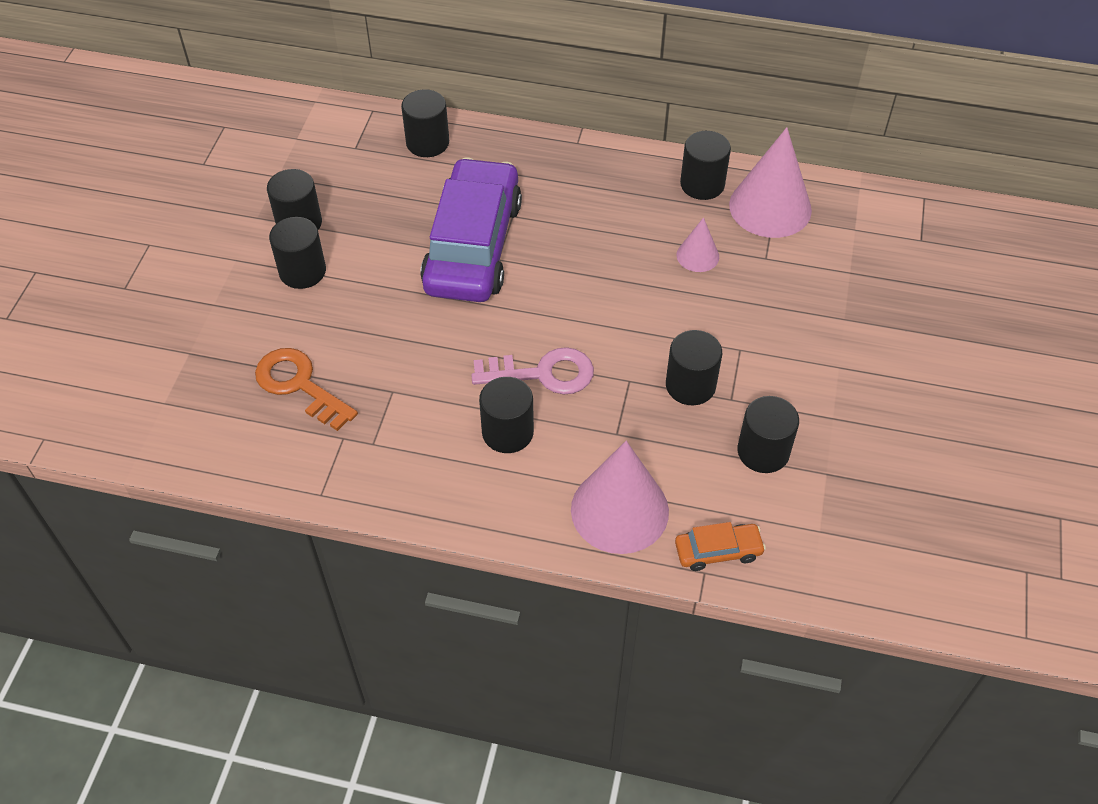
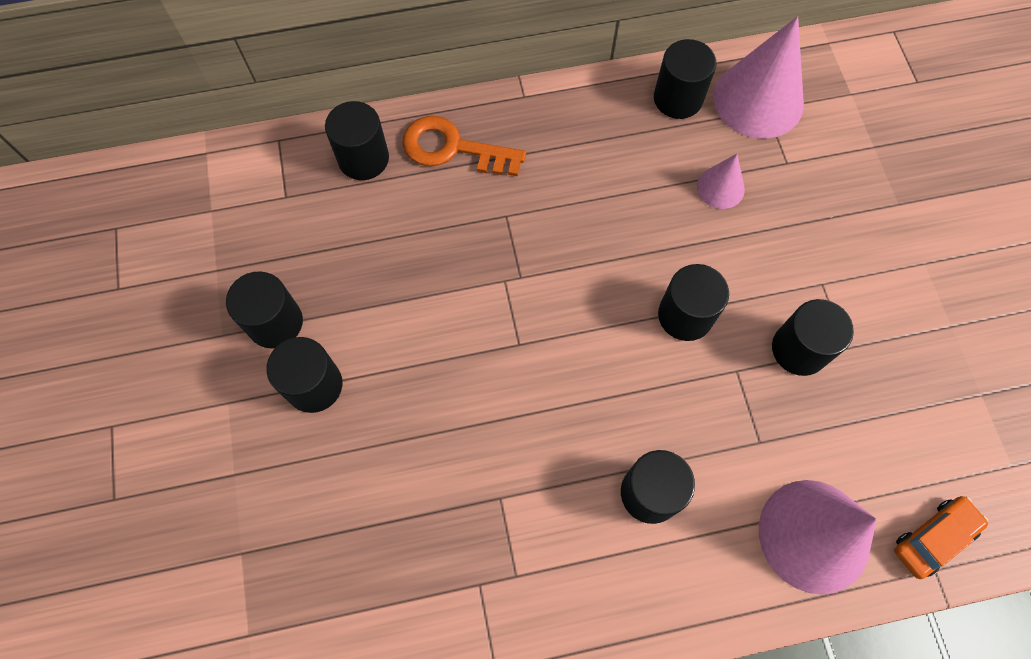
camera: 25 degrees left, 15 degrees up
(300, 385) = (394, 538): orange key -> orange key (454, 148)
(473, 245) = (485, 271): purple car -> none
(542, 373) = (645, 402): pink key -> none
(763, 451) = (910, 397): black cylinder -> black cylinder (685, 315)

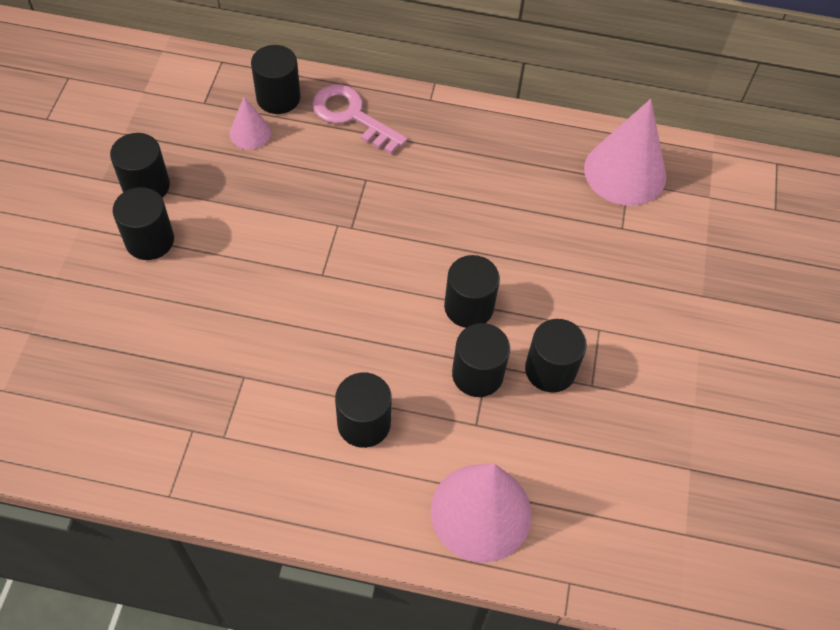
camera: 20 degrees right, 10 degrees down
(454, 148) = (352, 116): orange key -> pink key
(678, 98) = (556, 146): black cylinder -> black cylinder (477, 374)
(720, 187) = (554, 225): pink cone -> pink cone (250, 133)
(934, 538) = (583, 558): orange car -> none

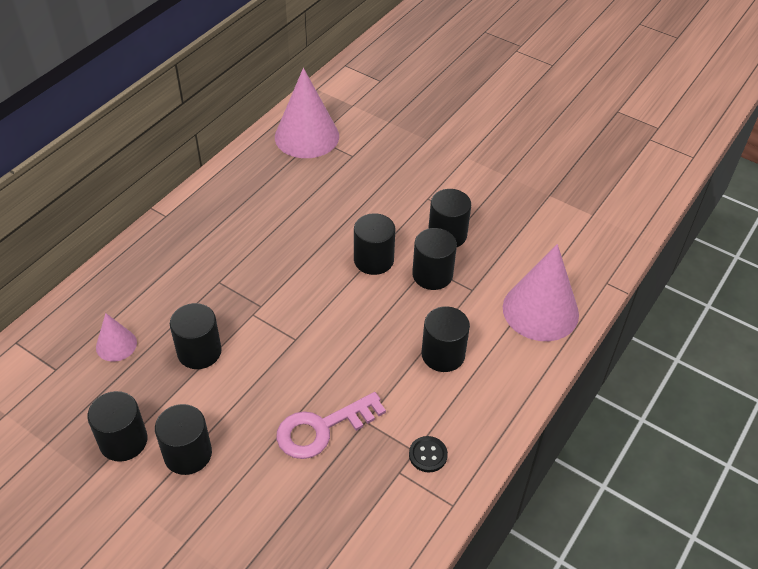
camera: 65 degrees left, 10 degrees down
(223, 451) = (428, 455): none -> black button
(278, 98) = (91, 313): black cylinder -> black cylinder (199, 352)
(352, 116) = (148, 269): pink key -> pink key (323, 428)

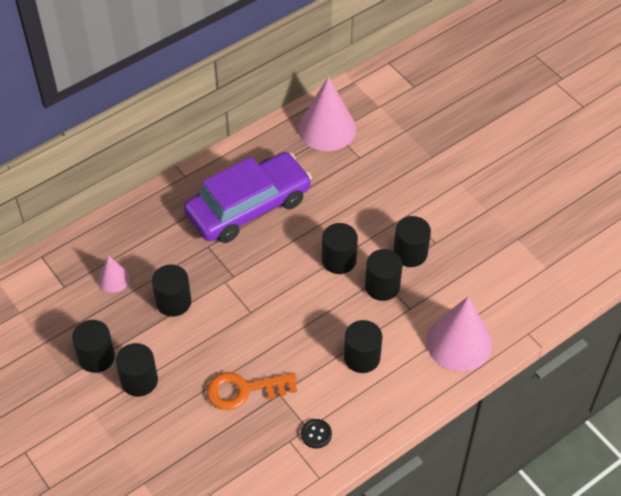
camera: 20 degrees right, 5 degrees up
(251, 230) = (248, 207): none -> purple car
(323, 428) = (245, 390): pink key -> orange key

